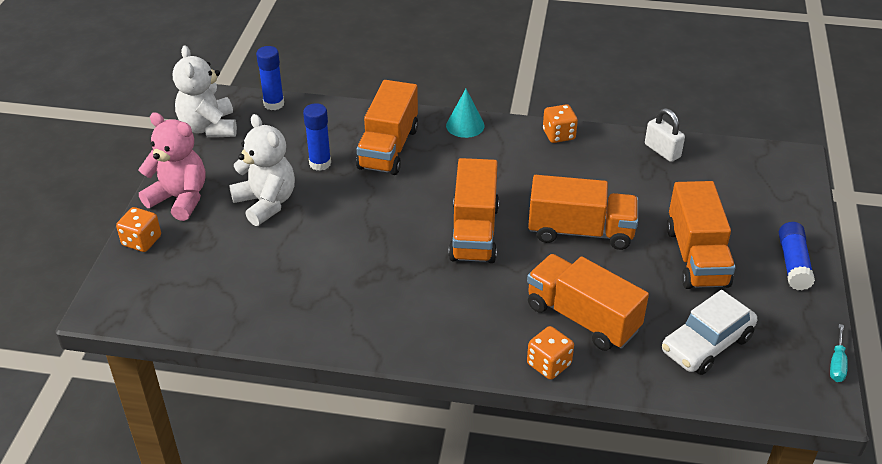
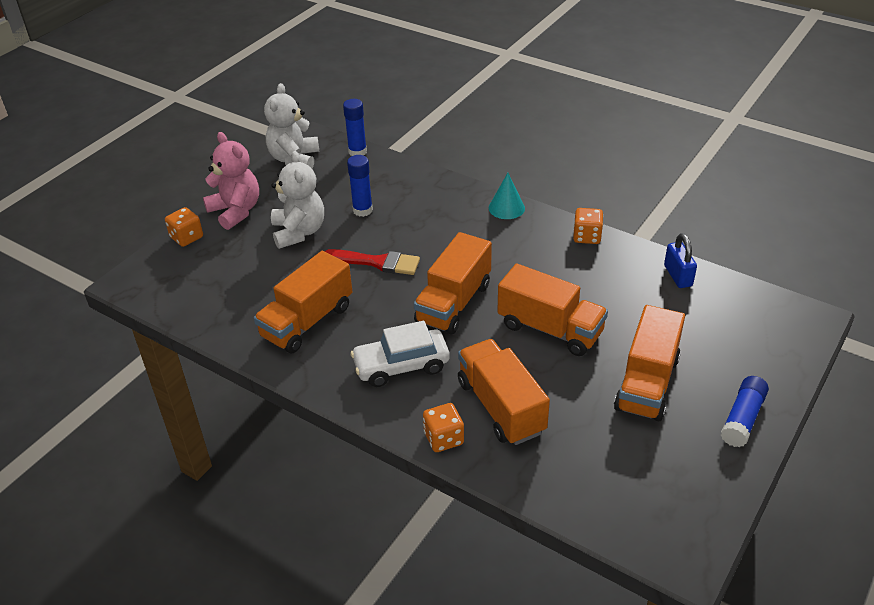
camera: 25 degrees right, 0 degrees up
(371, 212) = (378, 262): none -> red brush
(388, 148) = (427, 211): orange truck -> orange truck (307, 321)
(662, 151) = (678, 276): white padlock -> blue padlock
(706, 344) = (602, 468): white car -> white car (401, 366)
(837, 363) = (725, 529): turquoise screwdriver -> none

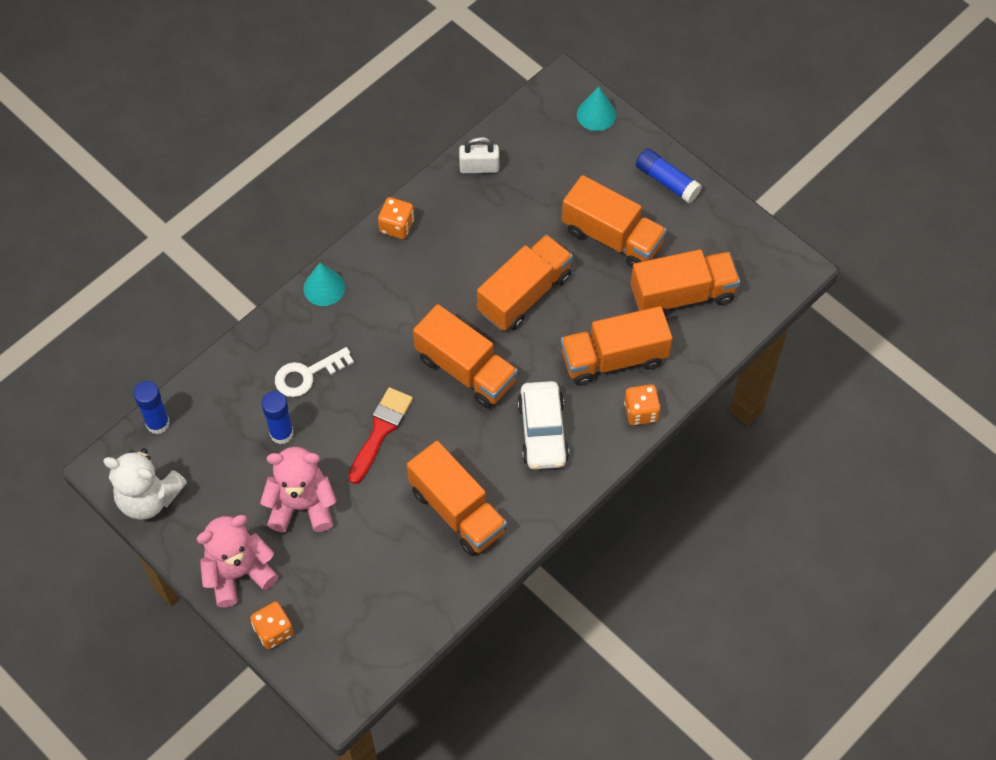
camera: 80 degrees left, 20 degrees up
(299, 232) = (302, 505): white teddy bear -> pink teddy bear
(420, 213) = (307, 374): none -> white key
(601, 453) = (682, 295): none -> orange truck
(678, 276) = (479, 167): blue padlock -> white padlock
(792, 348) = (596, 114): none -> turquoise cone

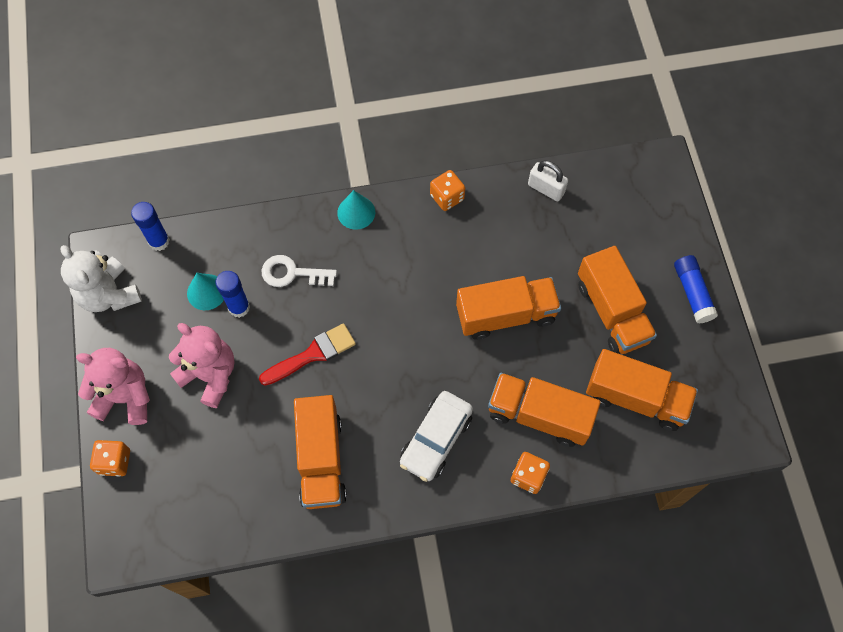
camera: 35 degrees right, 5 degrees up
(465, 370) = (414, 347): orange truck -> none
(596, 114) = (673, 201): turquoise cone -> turquoise cone (206, 292)

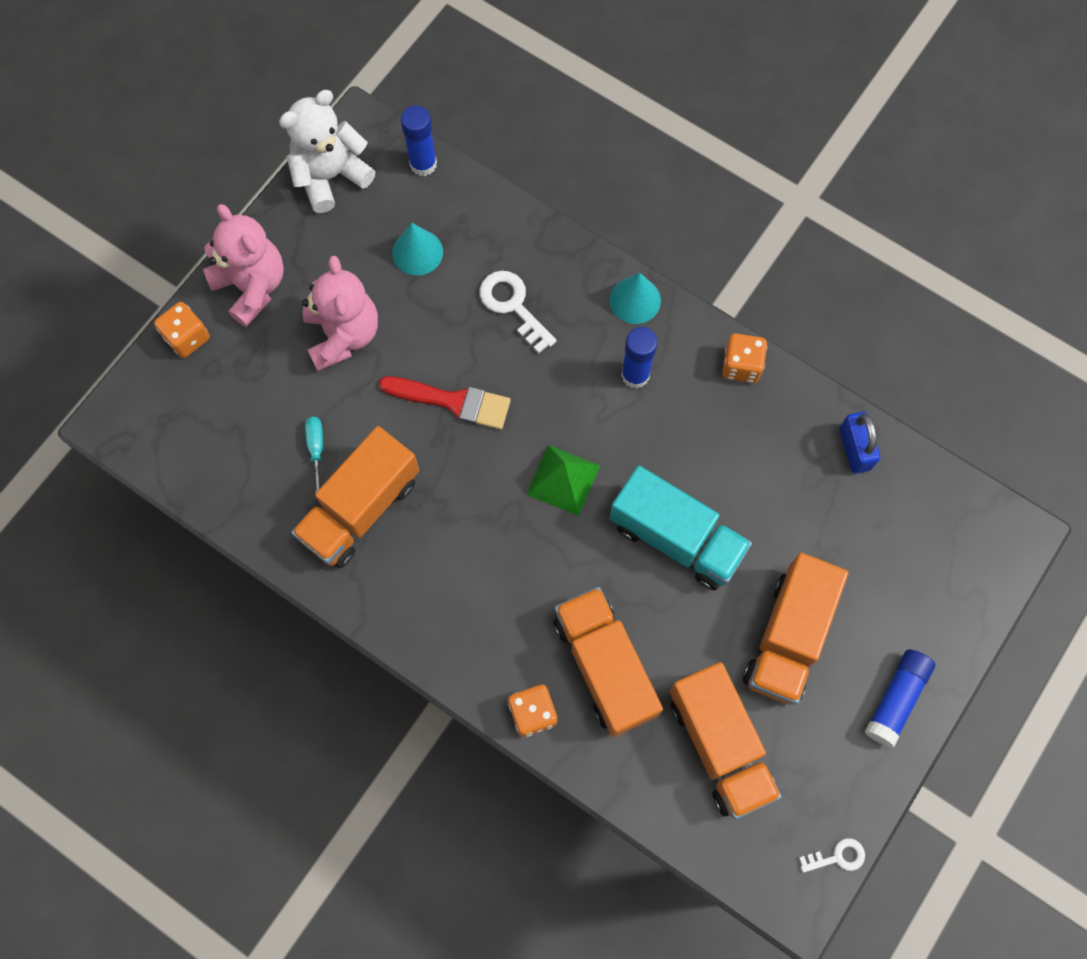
camera: 45 degrees right, 5 degrees up
(109, 294) = (330, 176): white teddy bear -> white teddy bear turned 45 degrees clockwise
(239, 307) = (432, 294): blue glue stick -> blue glue stick (635, 375)
(261, 452) = (316, 449): none -> turquoise screwdriver
(416, 340) = (563, 479): none -> green pyramid
(436, 439) = (483, 593): white car -> none
(506, 315) = (676, 538): orange truck -> turquoise truck
(546, 189) = (854, 449): white padlock -> blue padlock
(746, 396) = (837, 857): none -> white key

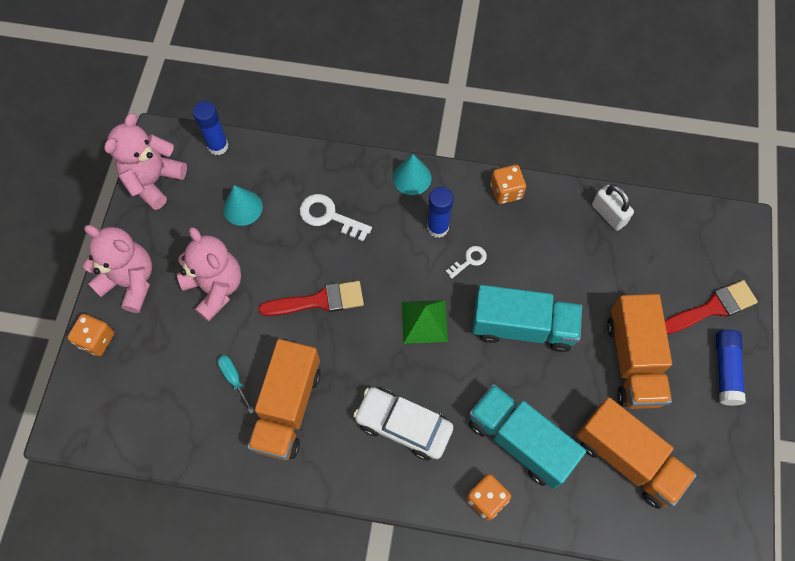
camera: 25 degrees left, 5 degrees down
(330, 176) = (154, 181): white teddy bear -> pink teddy bear
(480, 588) = (403, 426): none -> white car
(604, 666) = (520, 441): orange truck -> turquoise truck
(837, 857) = (747, 499): white key -> white key (469, 260)
(854, 449) = (608, 214): blue padlock -> white padlock
(920, 619) = (711, 308): none -> red brush

